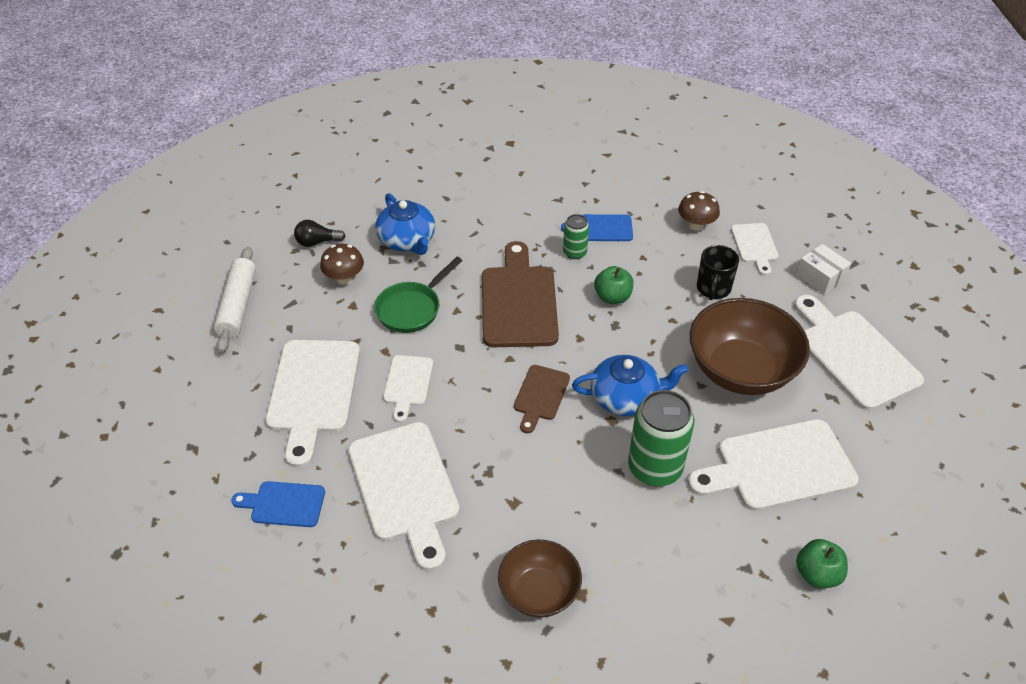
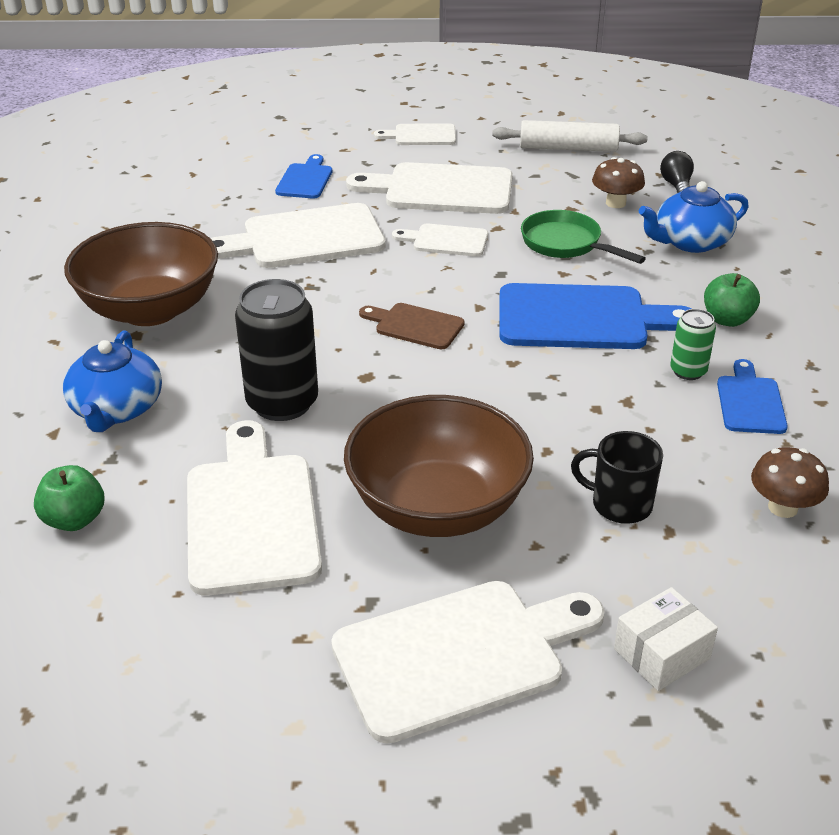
camera: 95 degrees right, 10 degrees down
(518, 301) = (581, 318): brown cutting board -> blue cutting board
(539, 592) = (150, 309): brown bowl -> brown bowl, size x1.67
(612, 297) = (594, 398): green apple -> green apple (727, 319)
(625, 397) = (402, 391): blue teapot -> blue teapot (116, 409)
(655, 468) = (282, 403): green can -> black can
(755, 246) = (739, 576): white cutting board -> white cutting board (421, 135)

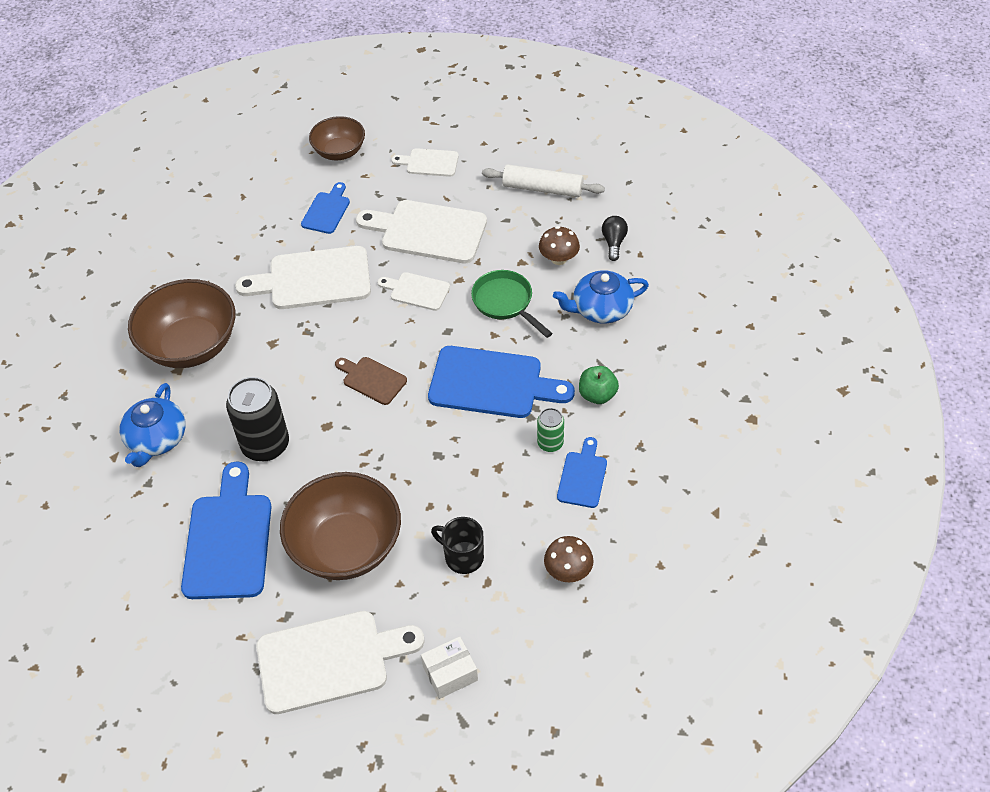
camera: 10 degrees right, 15 degrees up
(74, 519) = (120, 531): green apple -> none
(251, 515) = (228, 540): white cutting board -> blue cutting board
(307, 132) = (339, 152): none -> brown bowl

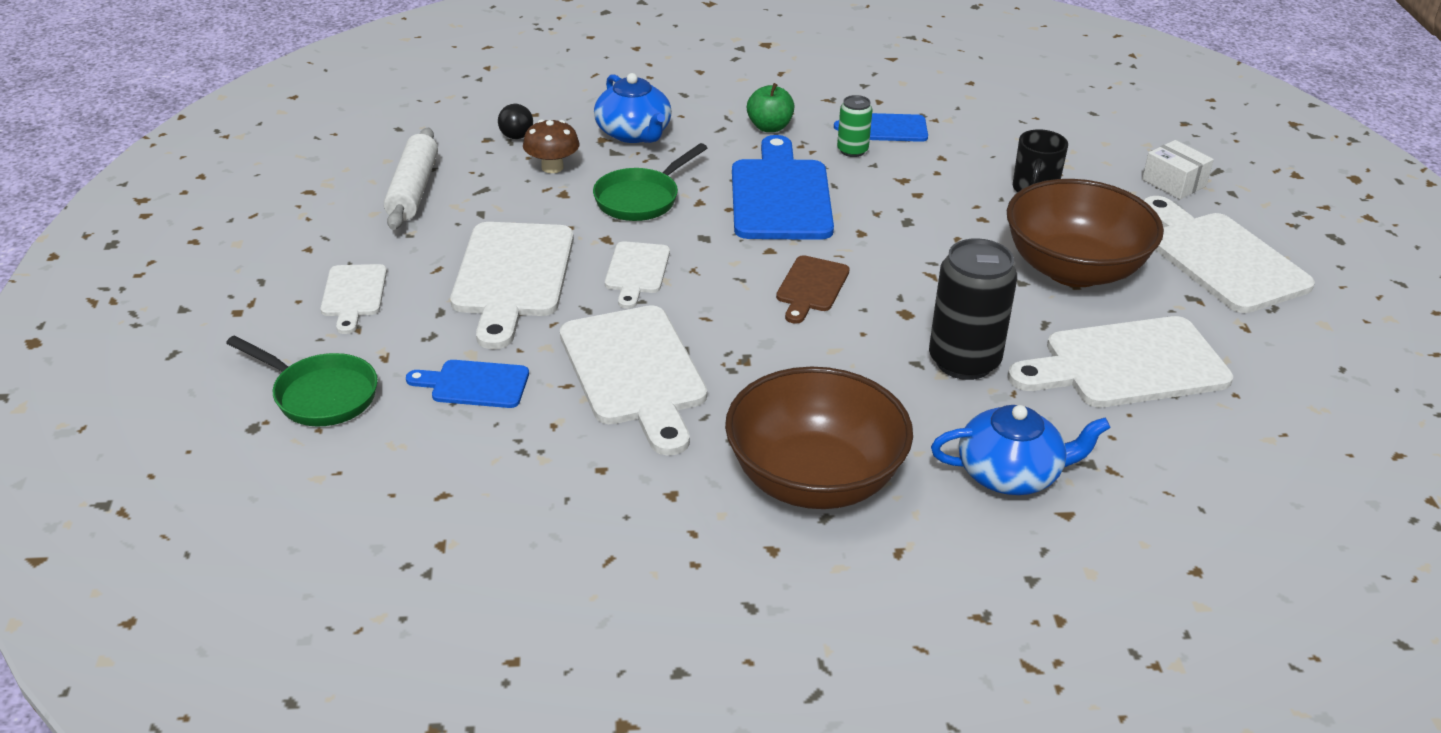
camera: 105 degrees left, 15 degrees down
(228, 540) = (1127, 365): blue cutting board -> white cutting board
(339, 152) = (320, 395): brown bowl -> green pan
(568, 571) = (1009, 128): brown mushroom -> none
(614, 243) = (516, 132): black light bulb -> black light bulb turned 90 degrees counterclockwise

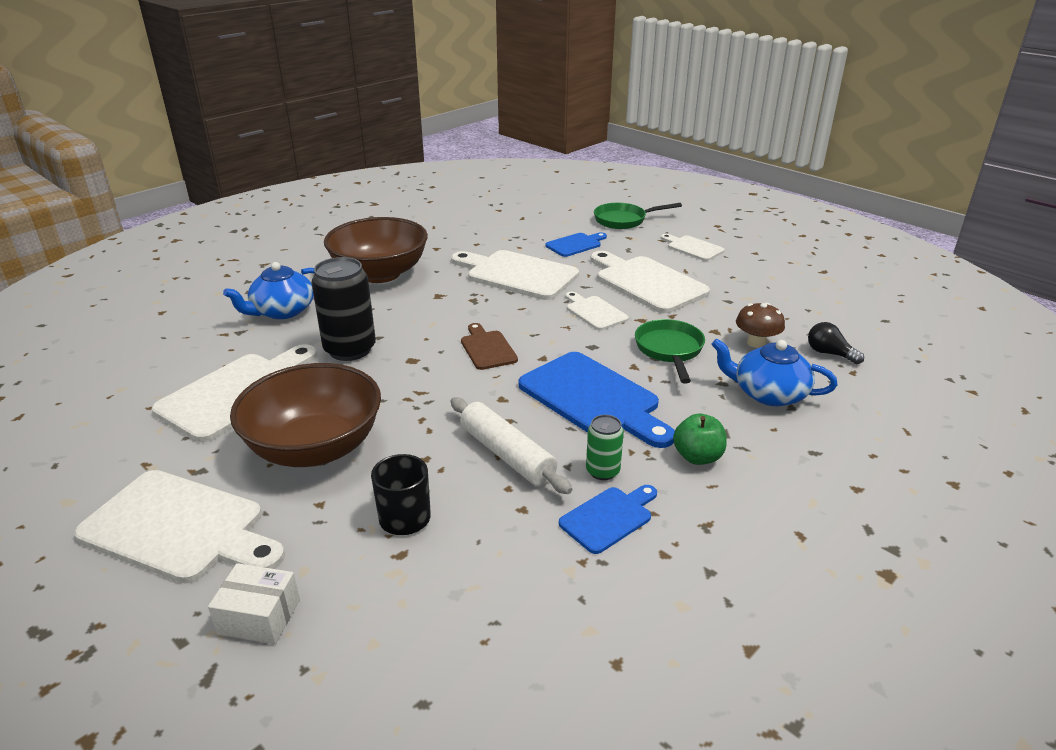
camera: 140 degrees right, 5 degrees down
(413, 190) = (786, 295): white rolling pin -> white rolling pin (507, 455)

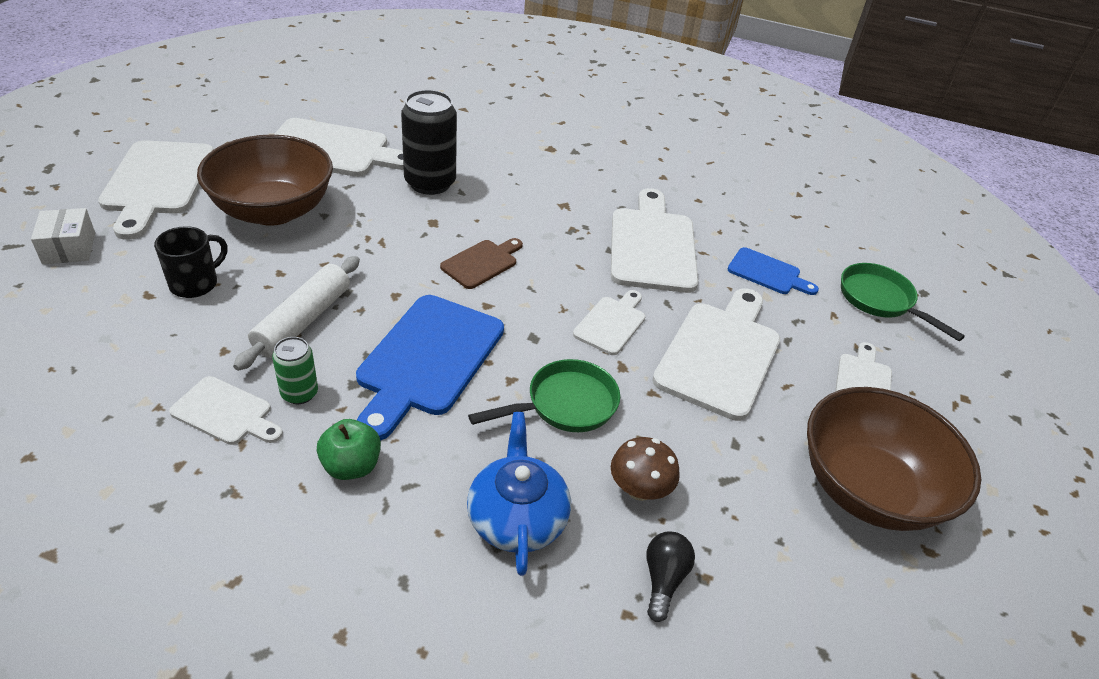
camera: 60 degrees right, 10 degrees up
(282, 311) = (471, 129): blue teapot -> none
(380, 274) = (579, 159): brown bowl -> brown bowl (868, 489)
(609, 517) = (225, 413): blue cutting board -> white cutting board

